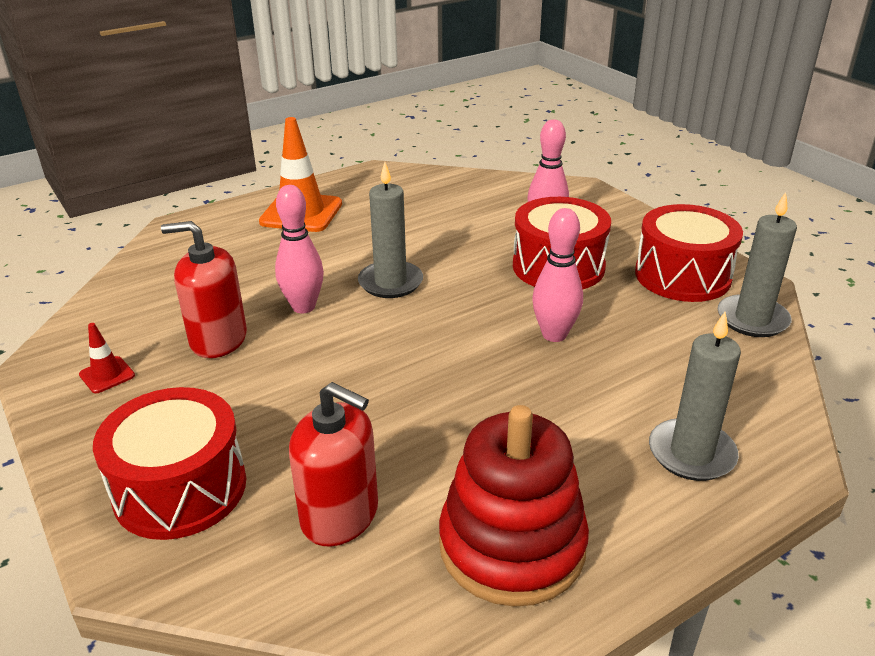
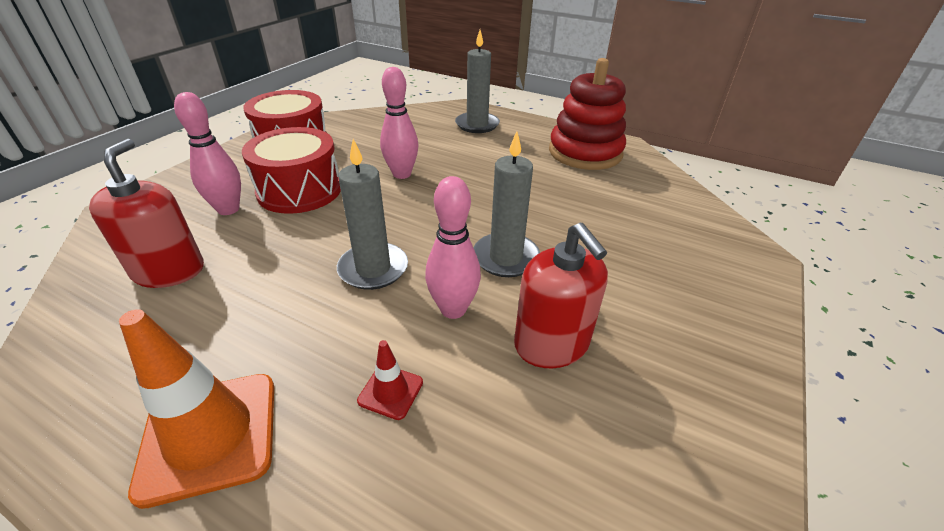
camera: 120 degrees left, 5 degrees up
(107, 375) = (679, 399): red traffic cone -> red traffic cone (390, 391)
(180, 488) = (698, 266): red drum -> none
(340, 515) = (632, 200): red soap dispenser -> red soap dispenser (169, 271)
(752, 319) = (339, 121): grey candle -> grey candle (505, 258)

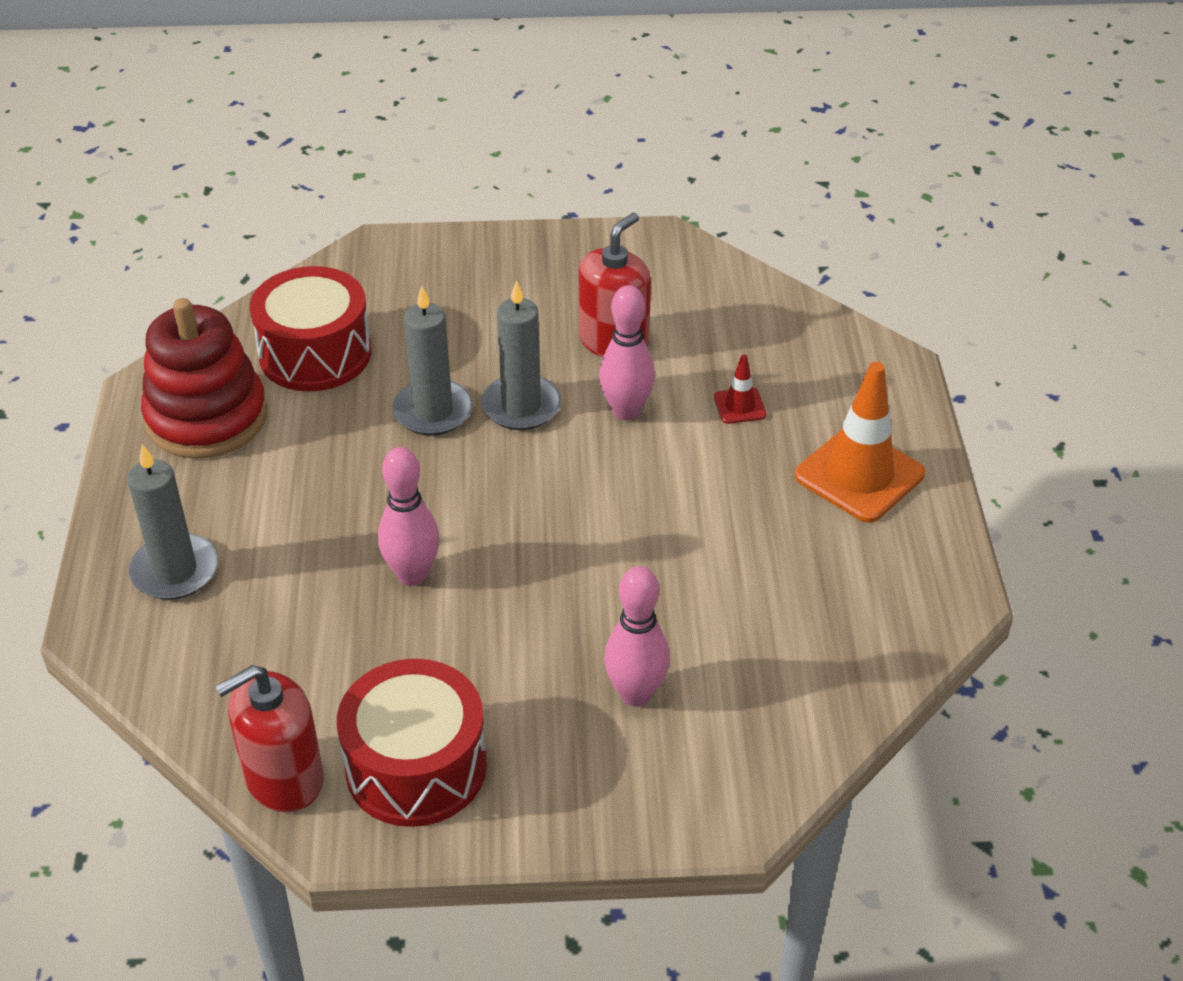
camera: 120 degrees left, 5 degrees up
(169, 271) = (768, 648): red soap dispenser -> red soap dispenser (284, 778)
(299, 190) = (537, 654): red drum -> red drum (315, 354)
(373, 269) = (622, 492): grey candle -> grey candle (433, 411)

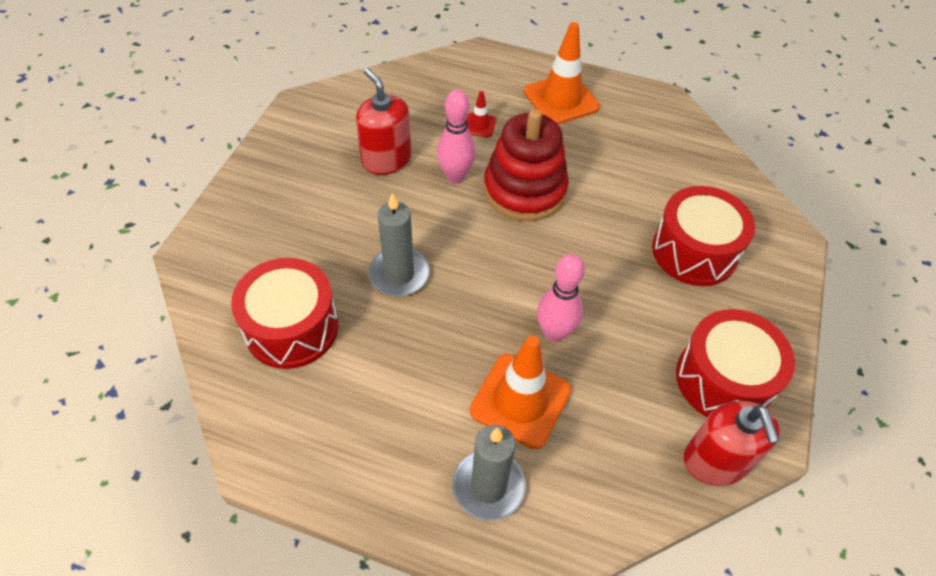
camera: 70 degrees left, 10 degrees up
(207, 417) = (322, 422): red stacking toy -> red stacking toy (524, 190)
(298, 568) = (520, 400): none -> orange traffic cone
(521, 406) = (421, 225): grey candle -> none
(635, 694) = (694, 251): pink bowling pin -> red drum

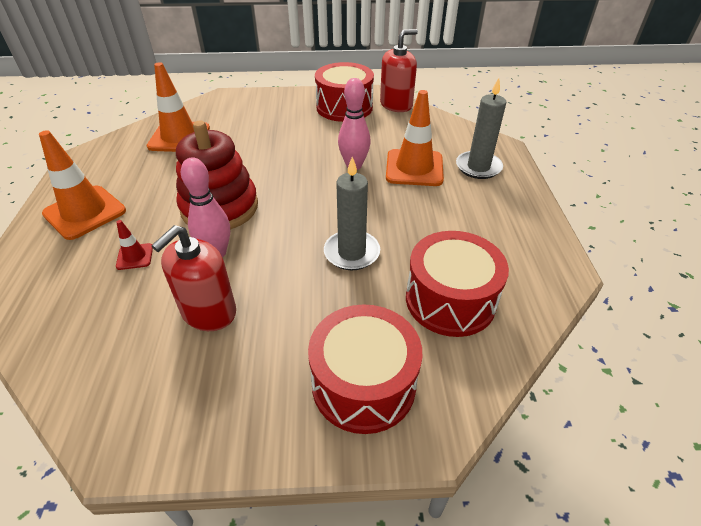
camera: 110 degrees left, 10 degrees down
(684, 179) = (179, 137): none -> orange traffic cone
(694, 251) = (250, 126): red drum -> red drum (363, 384)

